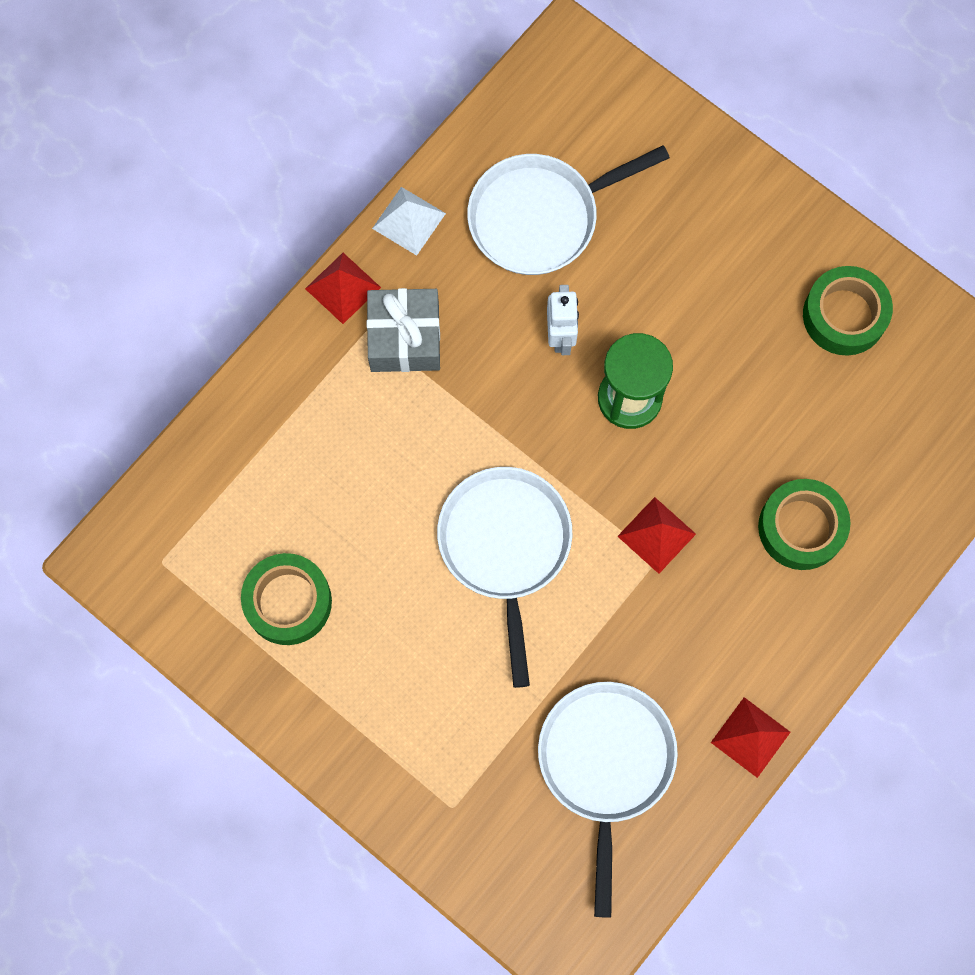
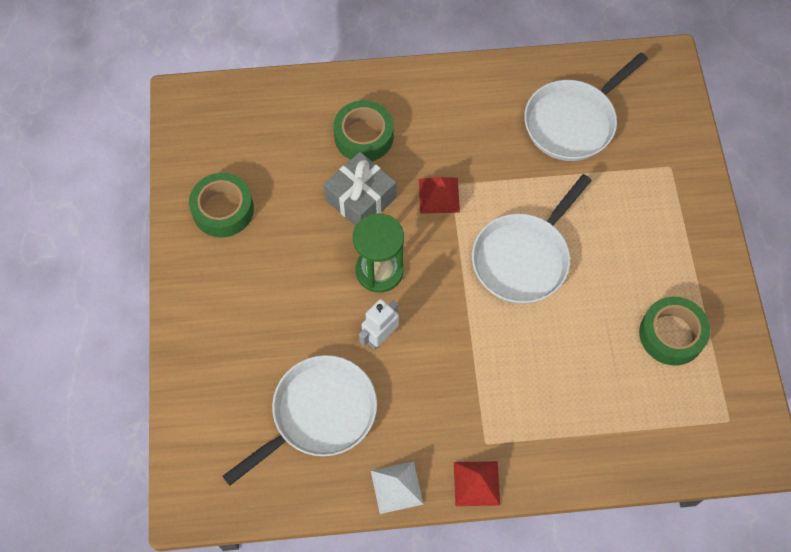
camera: 135 degrees left, 10 degrees down
(405, 338) = (468, 418): grey gift -> grey gift (360, 199)
(540, 217) = (319, 414): white pan -> white pan turned 60 degrees counterclockwise
(750, 737) = (490, 75): red pyramid -> none

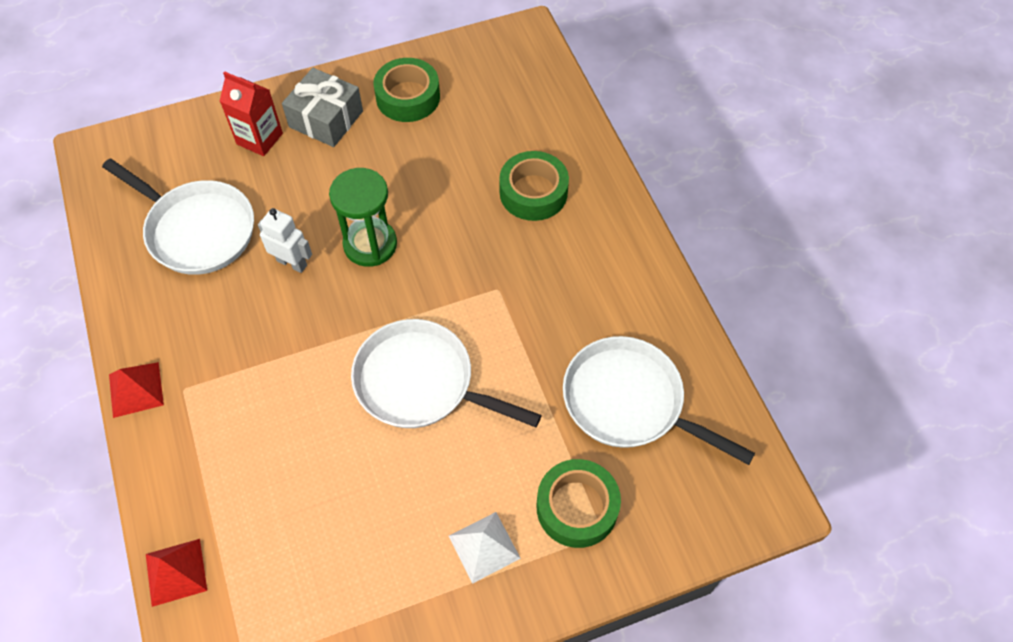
camera: 75 degrees right, 5 degrees down
(228, 345) = (259, 139): none -> red carton
(360, 199) = (454, 208): grey gift -> grey gift (326, 119)
(397, 487) = (125, 315): white pyramid -> white pyramid (484, 547)
(439, 195) = (480, 279): red pyramid -> red pyramid (176, 572)
(671, 334) = (354, 572): green tape -> green tape (577, 507)

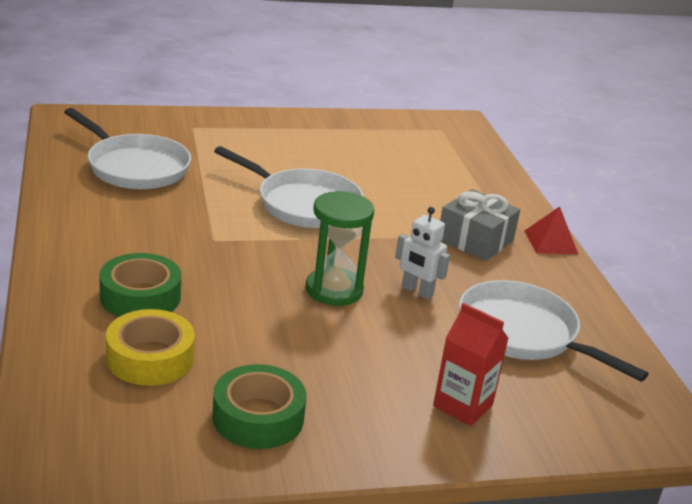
camera: 175 degrees left, 30 degrees down
(176, 572) = (493, 163): red pyramid -> none
(326, 119) = (375, 412): grey gift -> grey gift (475, 240)
(484, 547) = (278, 136): white pyramid -> none
(499, 131) = (150, 358): none -> yellow tape
(577, 507) = (205, 137): green tape -> none

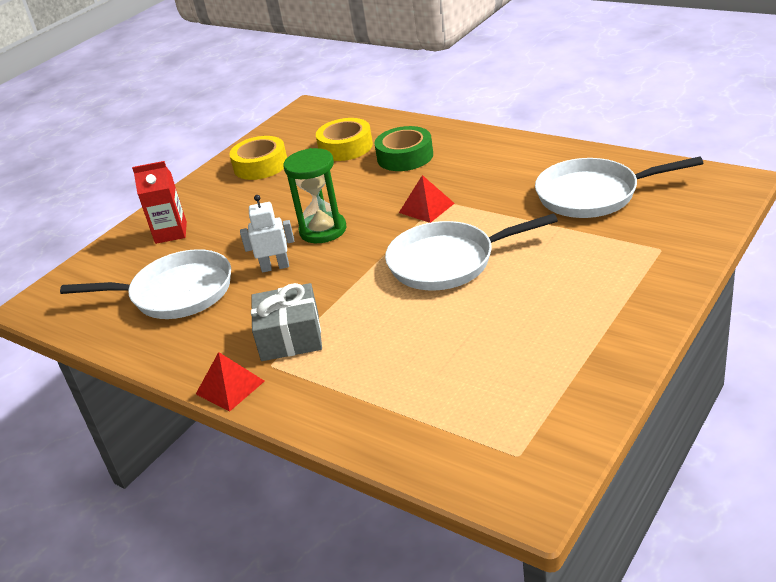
camera: 145 degrees right, 5 degrees up
(234, 243) = (426, 208): none -> red pyramid
(258, 417) = (260, 165): green tape -> yellow tape

